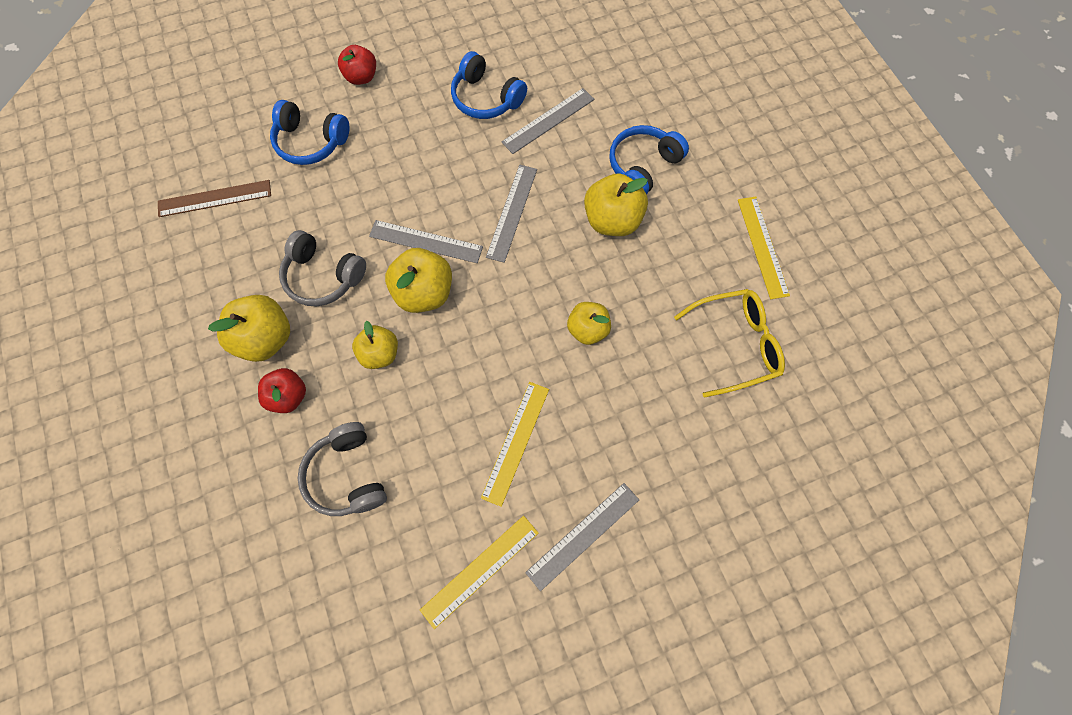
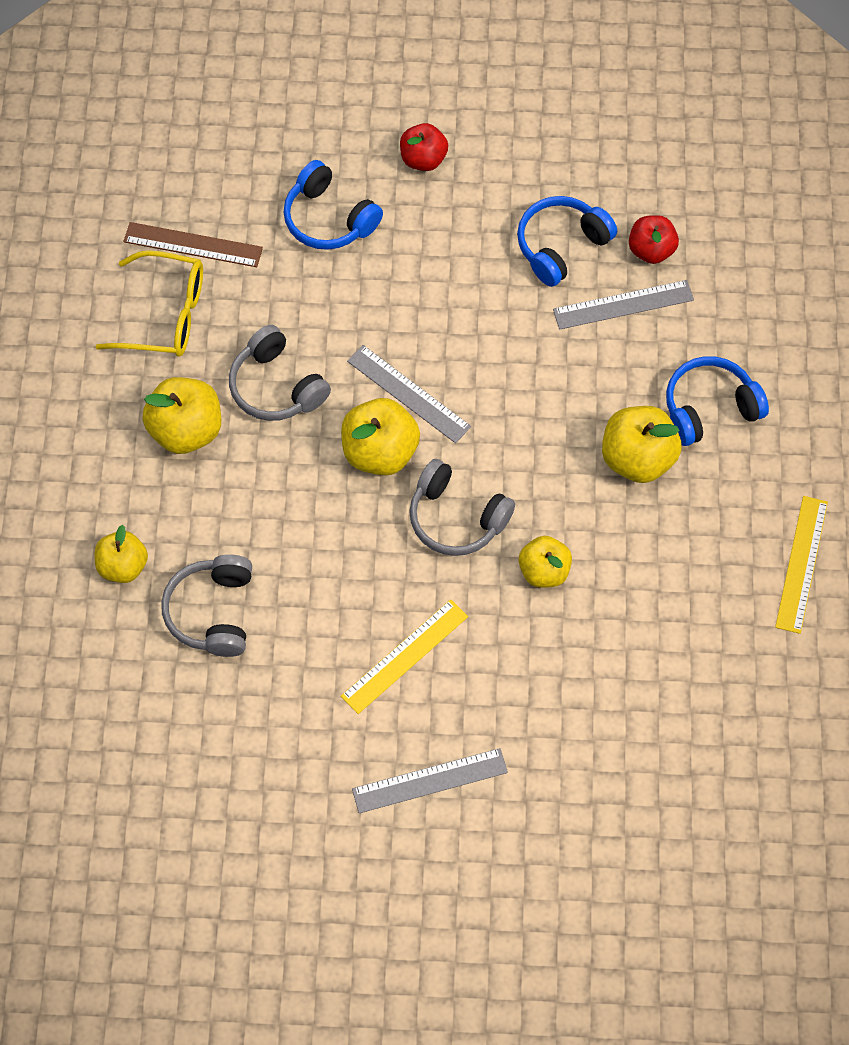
camera: 25 degrees right, 5 degrees down
(289, 396) = (185, 503): red apple -> red apple (651, 250)
(380, 353) = (301, 499): yellow apple -> yellow apple (123, 566)
(480, 570) = (306, 766): yellow ruler -> none
(486, 98) = (561, 246): blue headphones -> blue headphones turned 75 degrees clockwise
(504, 317) = (456, 518): none -> grey headphones
(512, 212) = (524, 400): grey ruler -> none
(735, 344) = (704, 659): yellow glasses -> yellow glasses (165, 315)

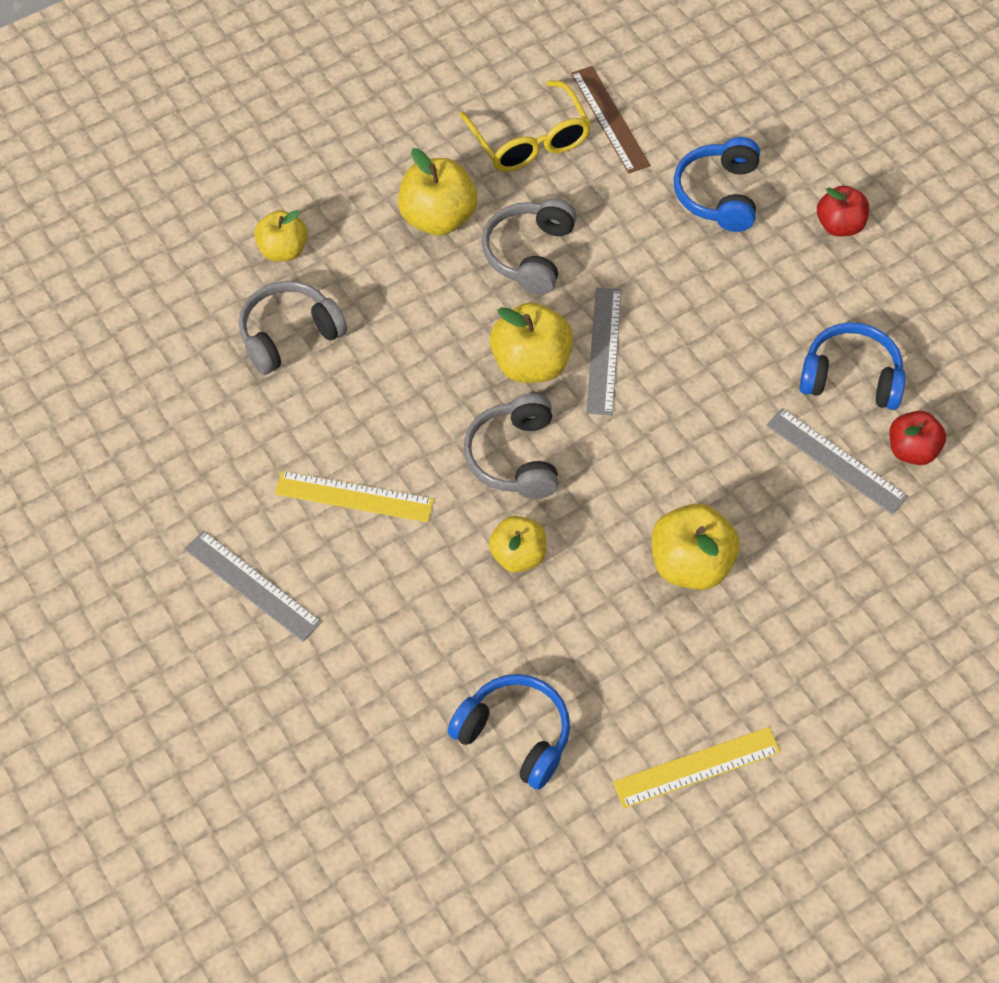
camera: 55 degrees right, 5 degrees down
(709, 408) = (792, 593): blue headphones -> blue headphones (515, 735)

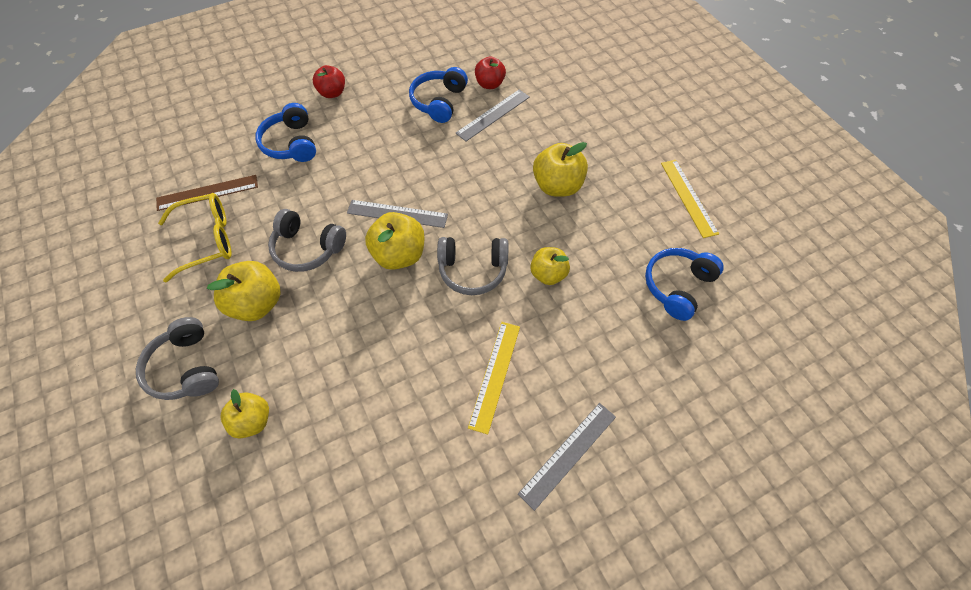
camera: 85 degrees left, 0 degrees up
(289, 335) = (339, 418): grey headphones -> grey headphones (186, 368)
(719, 194) = (291, 143): blue headphones -> blue headphones turned 60 degrees clockwise

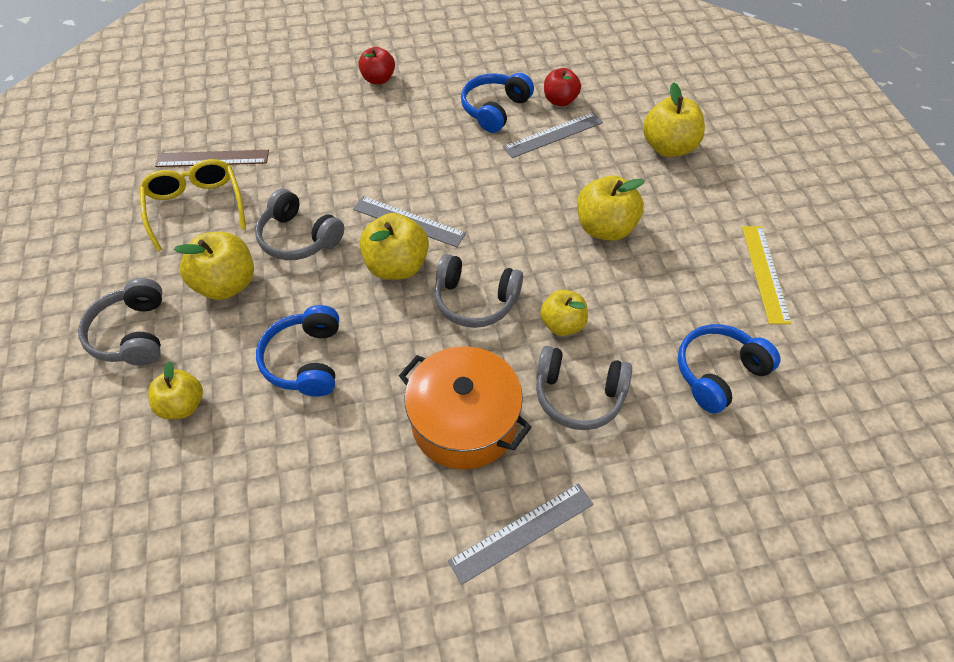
camera: 15 degrees right, 5 degrees down
(207, 240) = (196, 207): yellow glasses -> yellow glasses turned 105 degrees counterclockwise
(291, 143) = (317, 124): blue headphones -> blue headphones (305, 360)
(495, 375) = (464, 422): yellow ruler -> orange pot
(578, 330) = (578, 395): none -> grey headphones
(586, 108) = (668, 147): none -> yellow apple

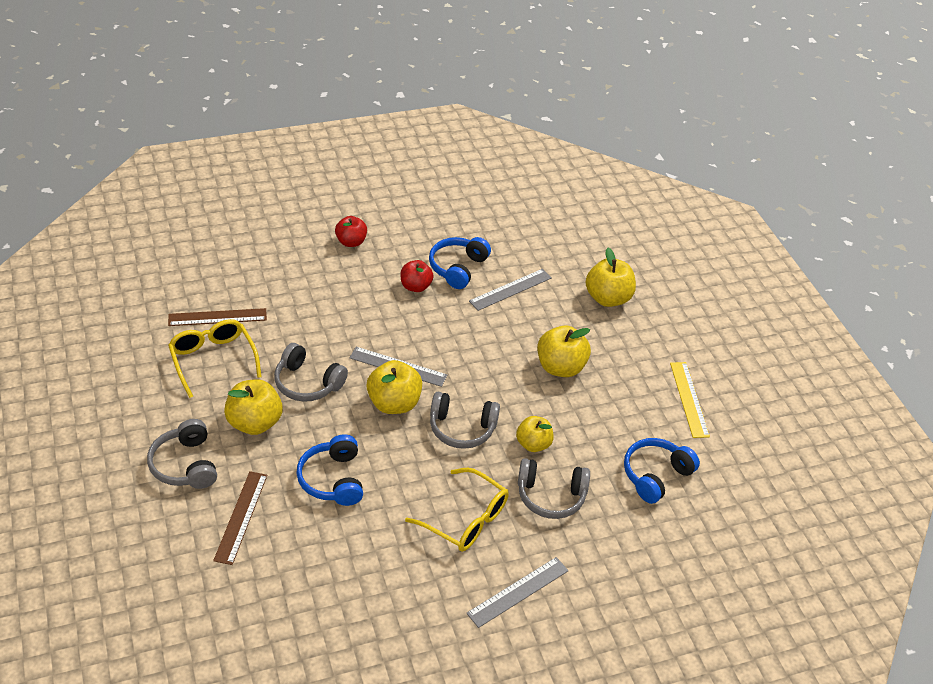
camera: 10 degrees left, 10 degrees down
(182, 405) = (241, 517): yellow apple -> brown ruler
(464, 422) = (465, 519): orange pot -> yellow glasses
(560, 100) = (513, 259): red apple -> red apple (415, 286)

